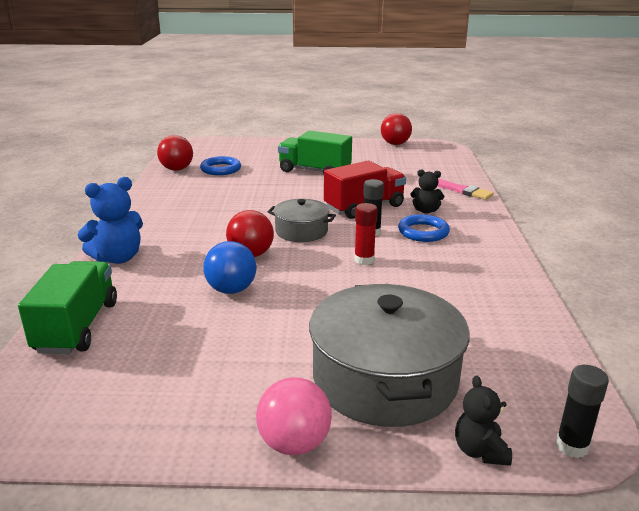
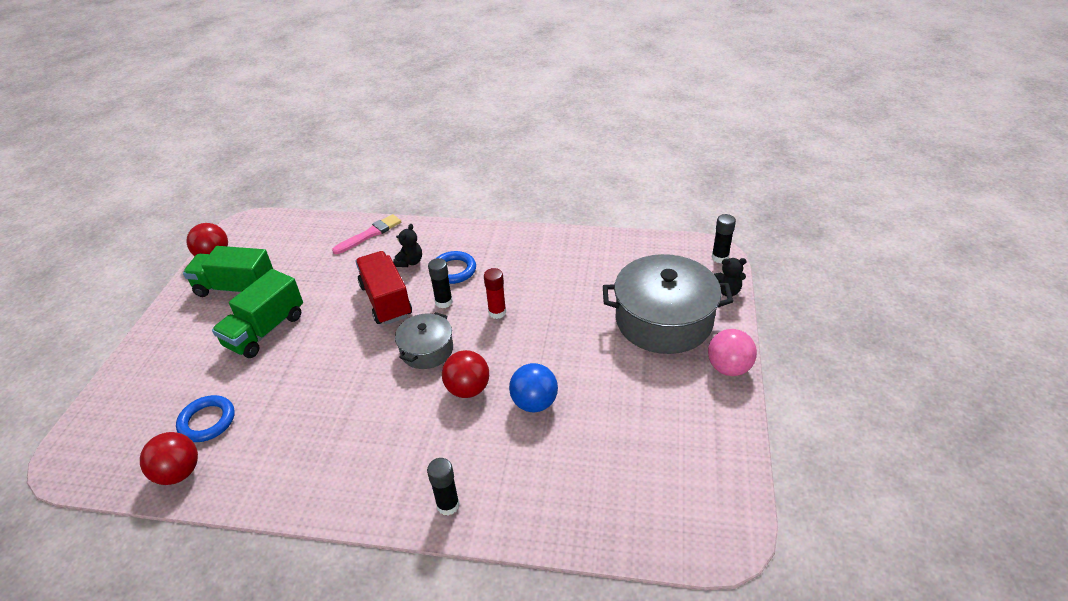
camera: 80 degrees left, 15 degrees up
(77, 327) = (586, 517): green truck -> green truck (236, 288)
(118, 258) = (448, 505): blue teddy bear -> black glue stick

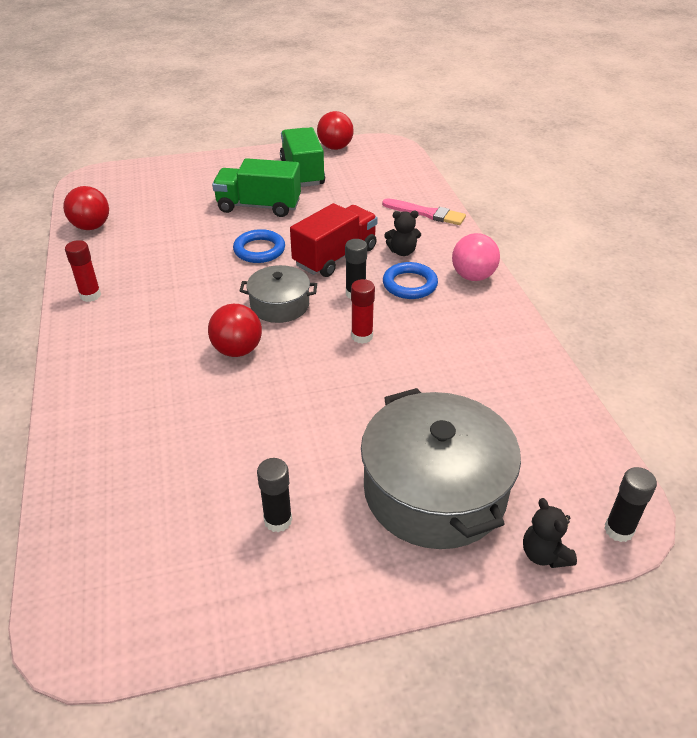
camera: 65 degrees right, 0 degrees up
(207, 421) = (146, 219): blue ring -> blue ring (259, 250)
(311, 487) = (90, 295): none -> red glue stick
(448, 505) = (86, 383): black glue stick -> black glue stick (278, 520)
(534, 403) = (237, 405): blue ball -> none
(728, 368) = (377, 587): pink ball -> pink ball (473, 276)

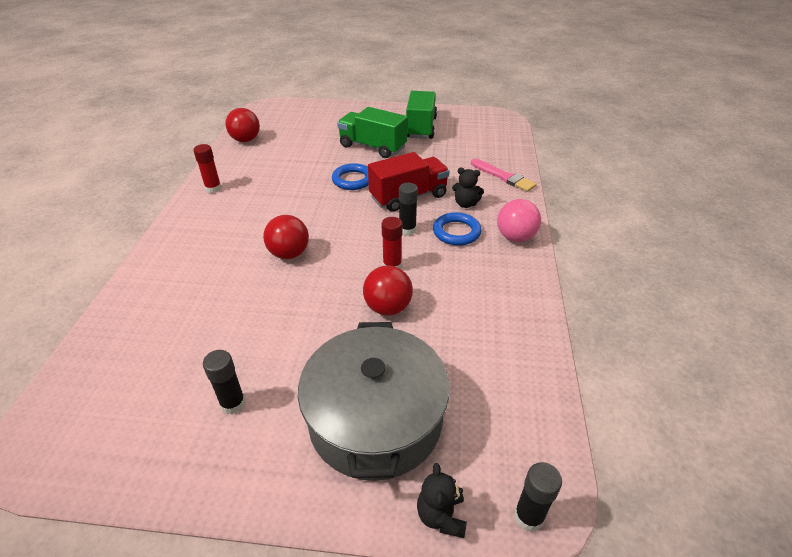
camera: 20 degrees right, 0 degrees up
(280, 305) = (342, 226): grey pot -> none
(335, 147) = (458, 113): red ball -> red ball (388, 307)

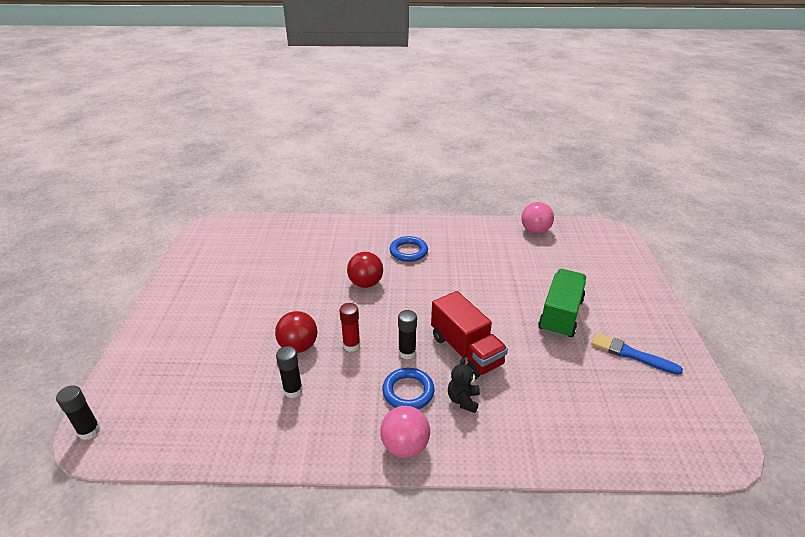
camera: 85 degrees right, 5 degrees down
(213, 188) = (448, 230): red glue stick -> none
(233, 404) = (221, 283): black glue stick -> black glue stick (293, 390)
(245, 140) = (535, 231): red ball -> pink ball
(353, 180) = (486, 307): blue ring -> blue ring (408, 251)
(375, 419) = (191, 348): grey pot -> none
(421, 128) = (631, 354): green truck -> blue brush
(441, 515) = (110, 384): black teddy bear -> none
(503, 177) = (537, 441): pink brush -> none

